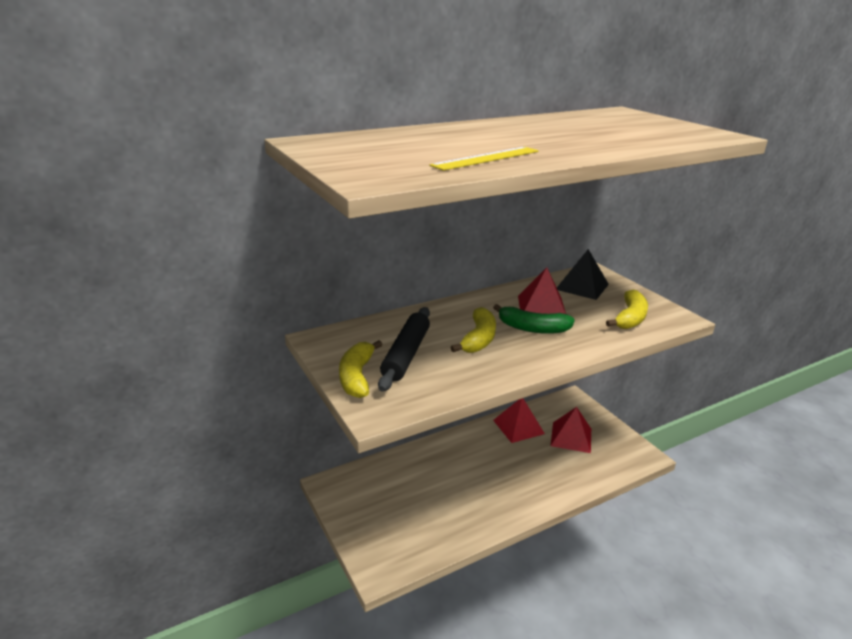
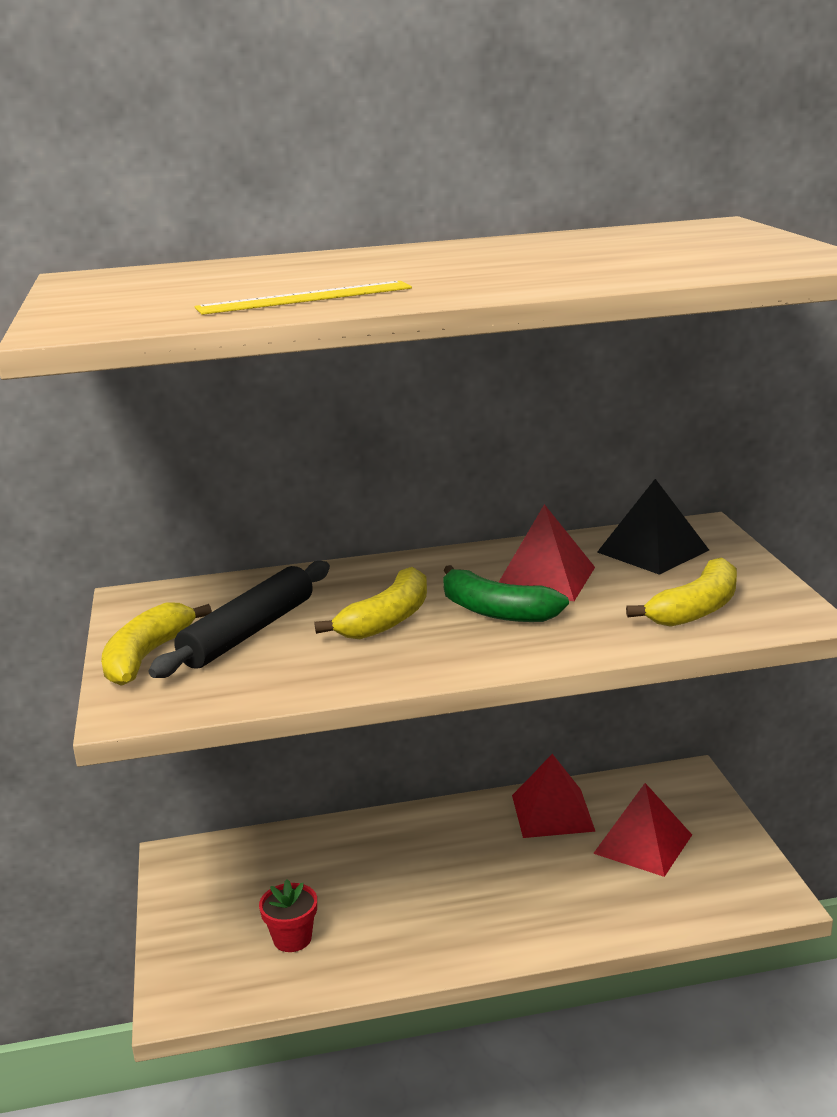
camera: 20 degrees right, 5 degrees down
(422, 521) = (292, 938): none -> red flower pot

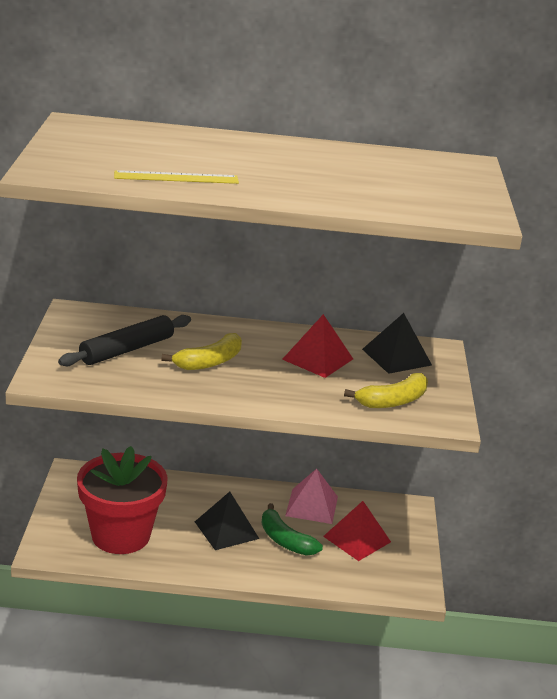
camera: 10 degrees right, 5 degrees up
(146, 656) = (64, 350): yellow banana -> none
(292, 938) = (120, 535): red flower pot -> red flower pot, size x2.49
(449, 883) = (226, 530): none -> black pyramid
(496, 611) = (275, 372): green banana -> green banana (285, 540)
(552, 813) = (311, 506): red pyramid -> pink pyramid

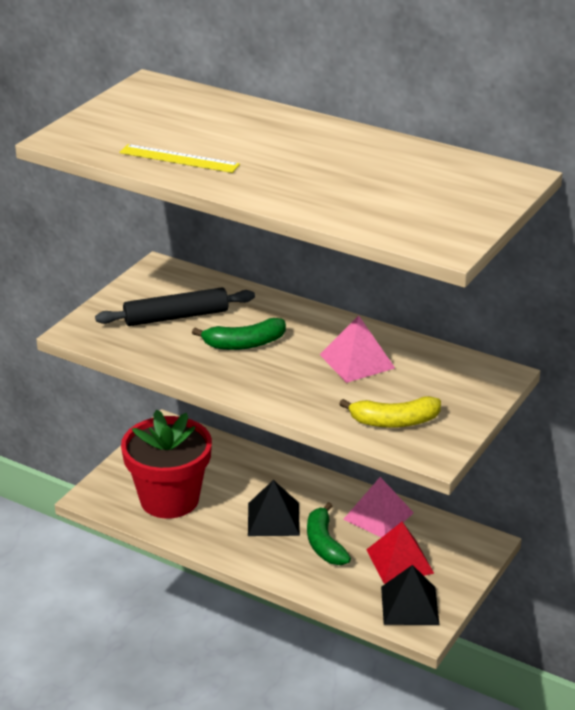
camera: 30 degrees right, 5 degrees up
(209, 362) = (244, 344): yellow banana -> green banana
(317, 359) = (357, 361): red pyramid -> pink pyramid
(396, 357) = (444, 375): black pyramid -> black pyramid (410, 605)

